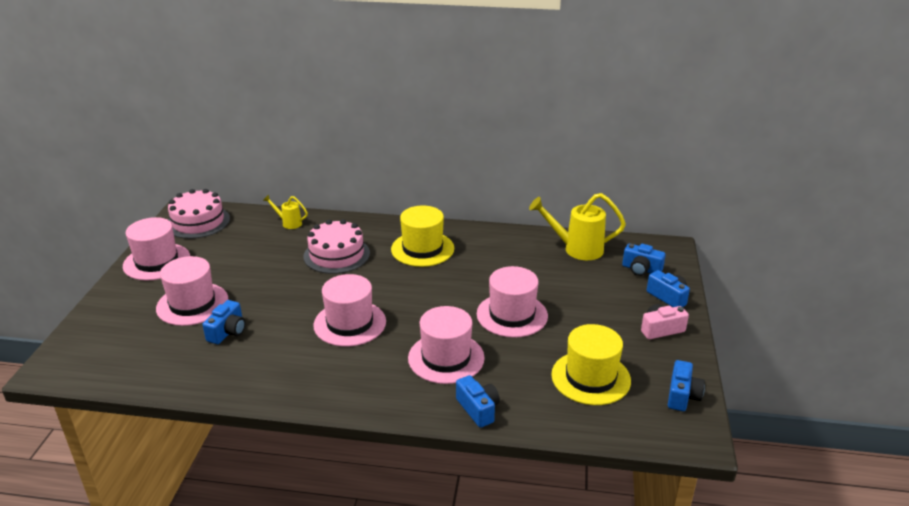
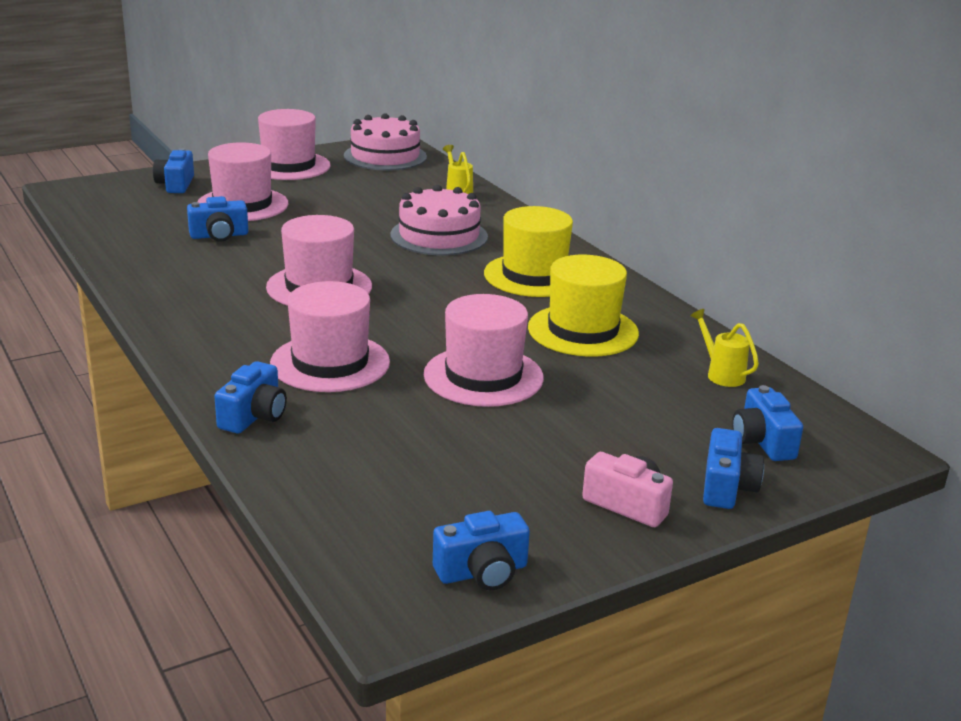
camera: 50 degrees right, 5 degrees down
(117, 318) = (176, 185): none -> blue camera
(576, 249) = (721, 374): yellow watering can -> yellow watering can, size x0.53
(590, 377) = (423, 478): yellow hat -> yellow hat (583, 330)

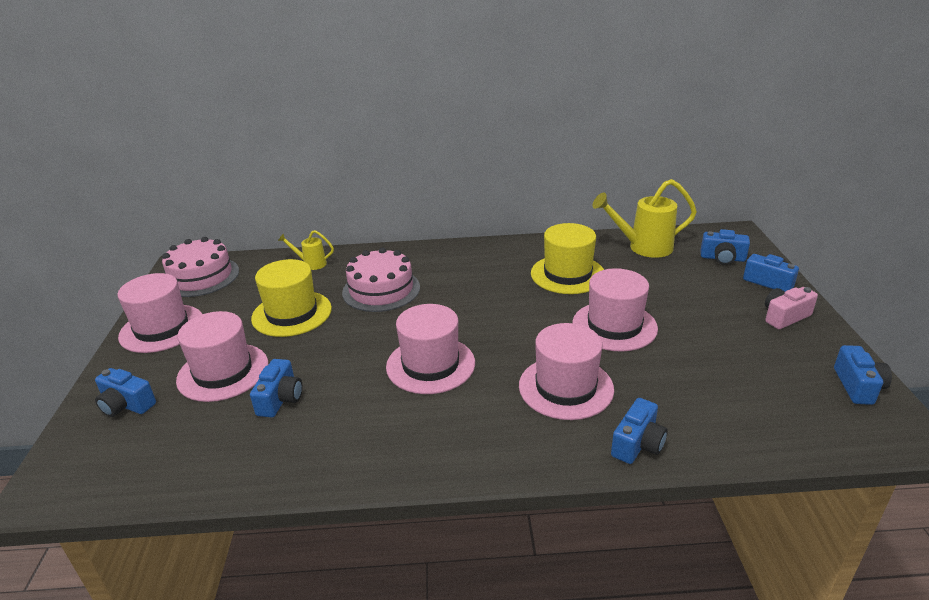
camera: 60 degrees left, 5 degrees up
(254, 416) = (638, 444): blue camera -> blue camera turned 75 degrees clockwise
(534, 275) = (477, 270): yellow hat -> yellow hat (292, 313)
(721, 374) = (643, 247): yellow watering can -> yellow watering can, size x1.89

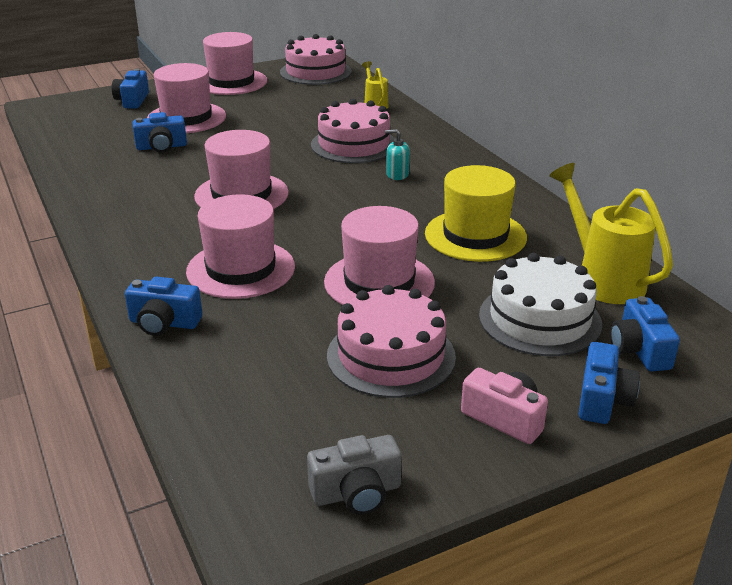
camera: 65 degrees right, 0 degrees up
(292, 313) = (284, 119): yellow hat -> none
(452, 282) = (397, 174): none -> turquoise soap dispenser
(682, 279) = (539, 319): none -> white cake
(711, 341) = (391, 356): none -> pink cake
(858, 386) = (356, 493): blue camera -> grey camera

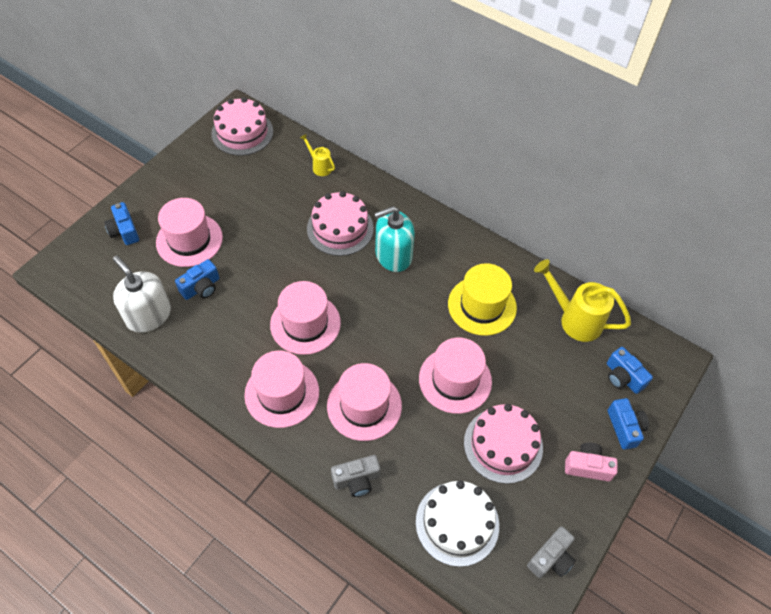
camera: 30 degrees left, 25 degrees up
(89, 150) = (148, 315): none -> white soap dispenser
(164, 323) = (357, 480): blue camera -> grey camera
(231, 82) = (185, 172): pink hat -> pink hat (282, 393)
(397, 174) = (393, 255): turquoise soap dispenser -> turquoise soap dispenser, size x2.14
(539, 319) = (561, 373): white cake -> white cake (457, 523)

